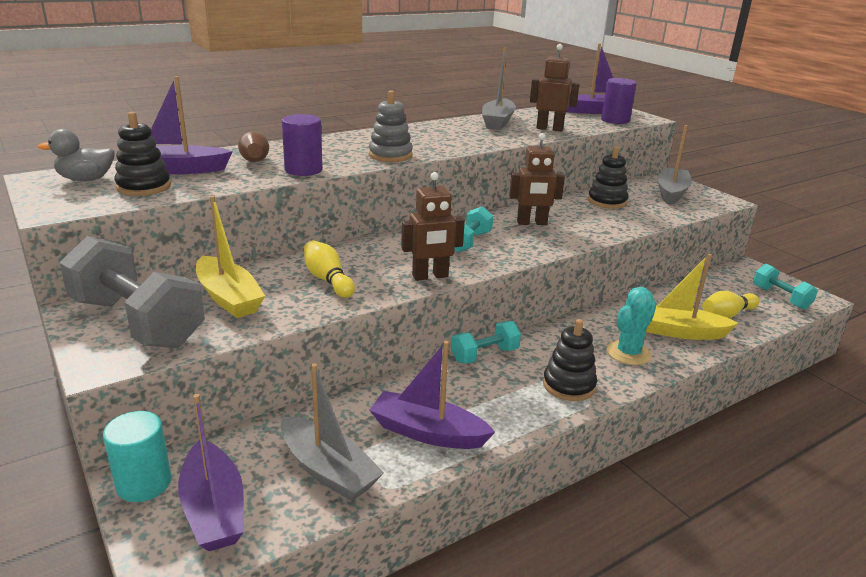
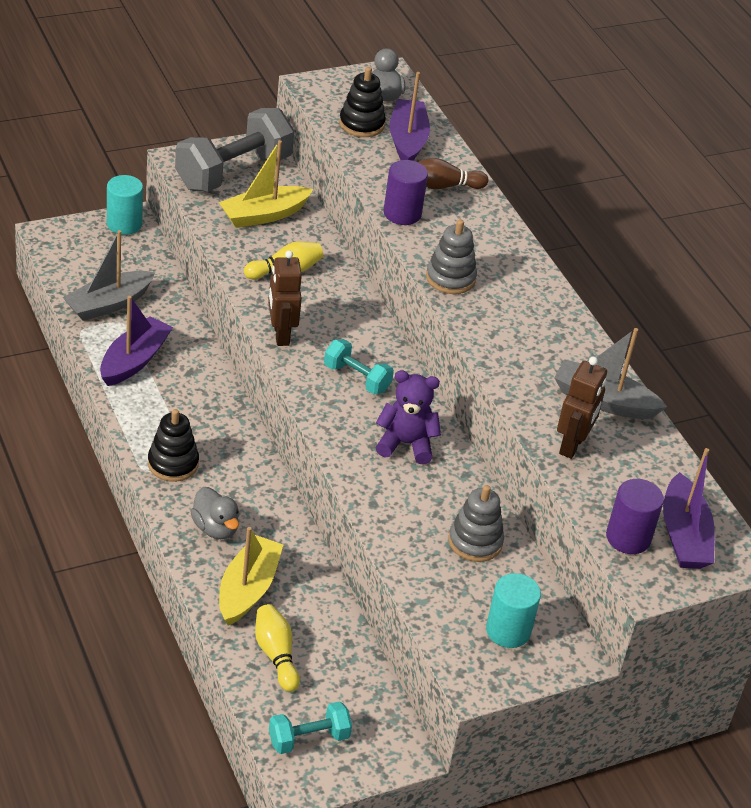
camera: 95 degrees right, 15 degrees up
(214, 509) = (89, 252): purple boat -> none
(485, 355) = (237, 420): turquoise dumbbell -> none
(532, 223) = (406, 444): brown robot -> purple teddy bear
(607, 201) = (475, 542): black stacking toy -> grey stacking toy
(628, 353) = (215, 528): turquoise cactus -> grey duck
(671, 193) = (508, 631): grey boat -> turquoise cylinder

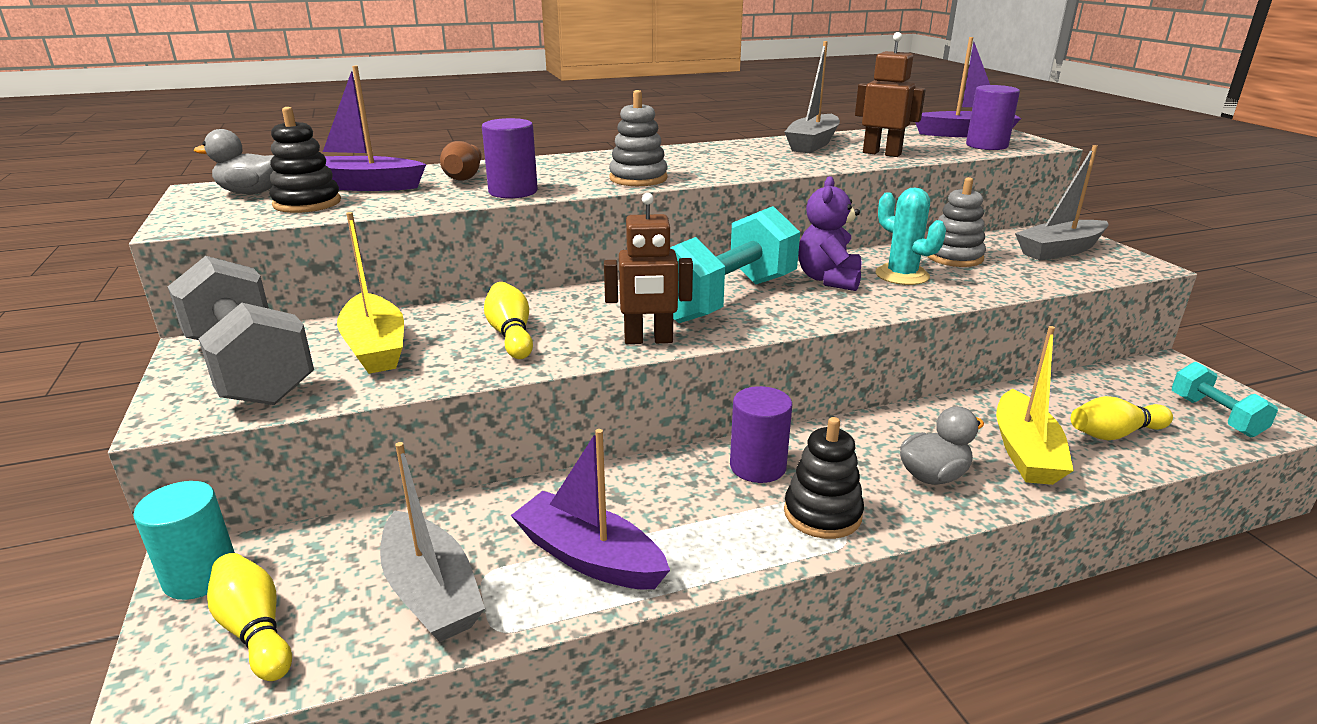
camera: 80 degrees left, 15 degrees down
(85, 251) = (255, 630): none -> yellow bowling pin
(225, 439) = (758, 467): none -> purple cylinder
(248, 589) = (1025, 452): yellow boat -> yellow boat turned 105 degrees counterclockwise
(356, 378) = (726, 299): turquoise dumbbell -> turquoise dumbbell, size x1.93
(422, 493) = (902, 275): none -> turquoise cactus
(508, 631) = (1059, 250): turquoise cylinder -> grey boat

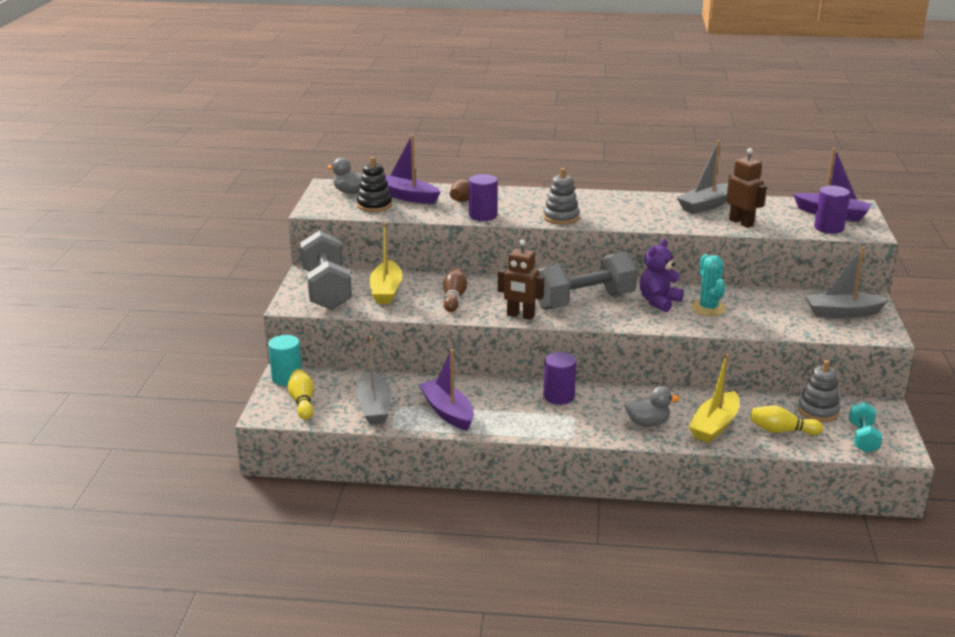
camera: 25 degrees right, 0 degrees up
(511, 335) = (454, 298): yellow bowling pin -> brown bowling pin
(726, 299) = (584, 301): turquoise dumbbell -> grey dumbbell
(822, 514) = (571, 424): black stacking toy -> none
(954, 257) = (760, 303): grey stacking toy -> grey stacking toy (818, 411)

